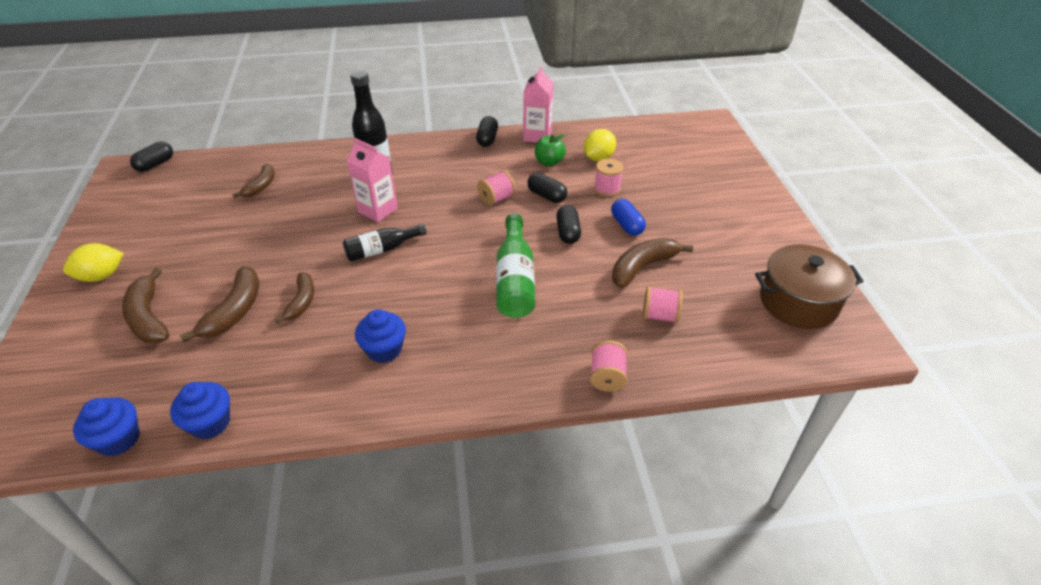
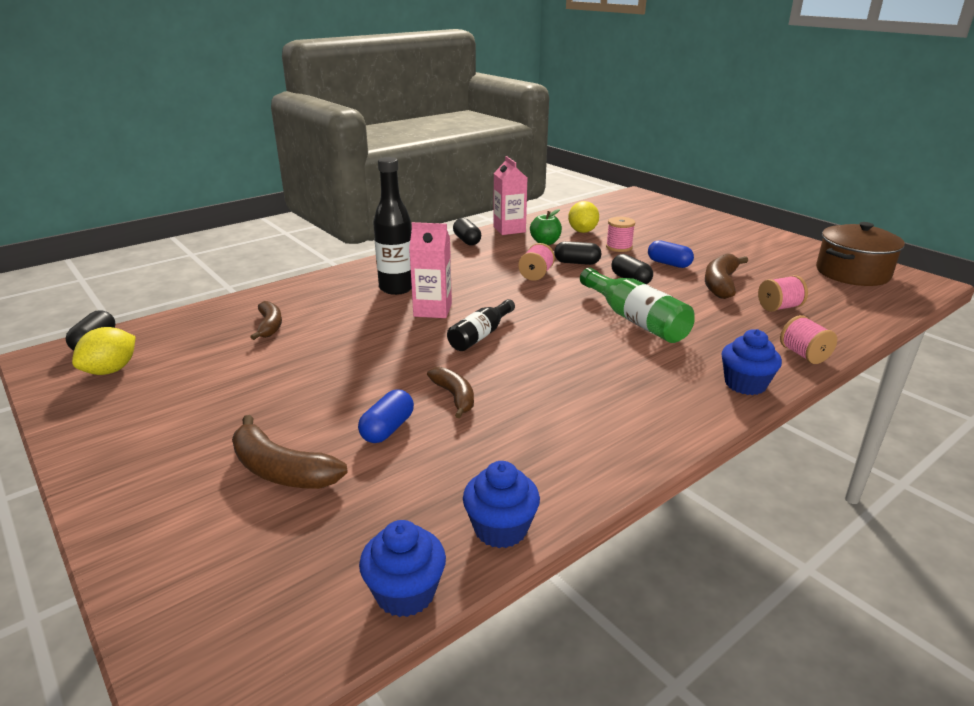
camera: 30 degrees left, 15 degrees down
(101, 276) = (155, 457): yellow lemon -> yellow lemon (111, 370)
(234, 311) = (387, 429): brown banana -> blue capsule
(384, 349) = (595, 402): blue cupcake -> blue cupcake (745, 384)

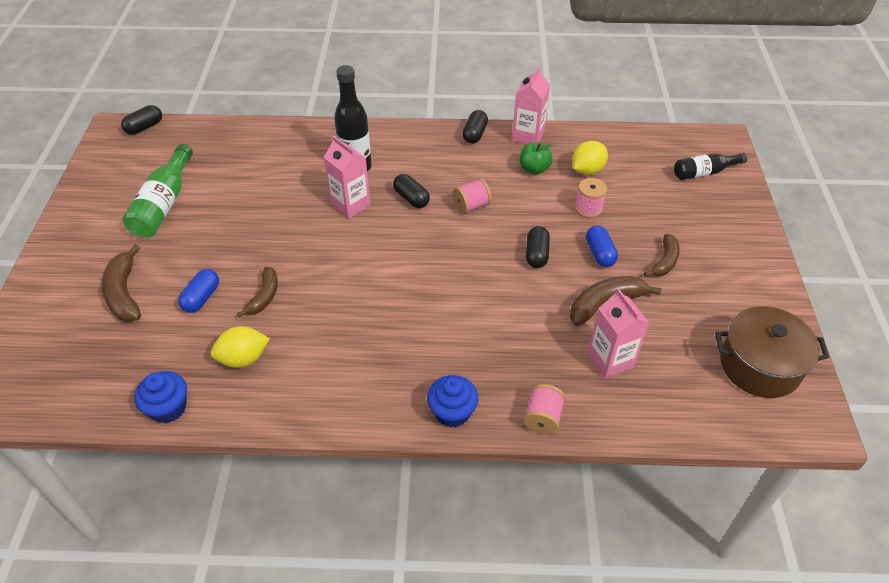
camera: 40 degrees right, 20 degrees up
(111, 370) = (130, 159): yellow lemon -> yellow lemon (243, 358)
(269, 326) = (241, 164): brown banana -> brown banana (664, 261)
(387, 429) = (201, 298): blue capsule -> blue capsule turned 45 degrees counterclockwise
(405, 593) = (89, 411): blue cupcake -> none
(481, 335) = (348, 250): black bottle -> black bottle (704, 172)
(577, 263) = (523, 209): black capsule -> black capsule (411, 198)
(635, 319) = (473, 300): green bottle -> green bottle (164, 204)
(779, 307) = (610, 360): pink spool -> pink carton

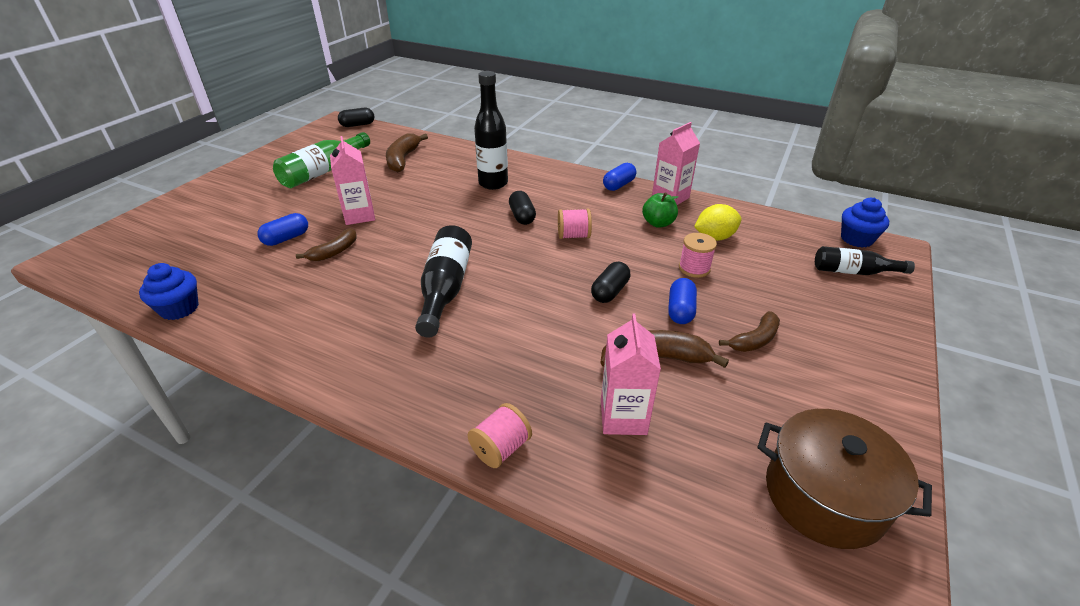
camera: 25 degrees right, 10 degrees down
(124, 293) = (236, 219): brown banana -> brown banana (403, 159)
(243, 358) = (272, 292): yellow lemon -> none
(350, 205) = (465, 207): pink carton -> pink carton (359, 215)
(400, 300) = (445, 289): none -> black bottle
(452, 412) = (410, 404): blue cupcake -> blue cupcake (856, 239)
(475, 134) = (618, 185): black capsule -> blue capsule

